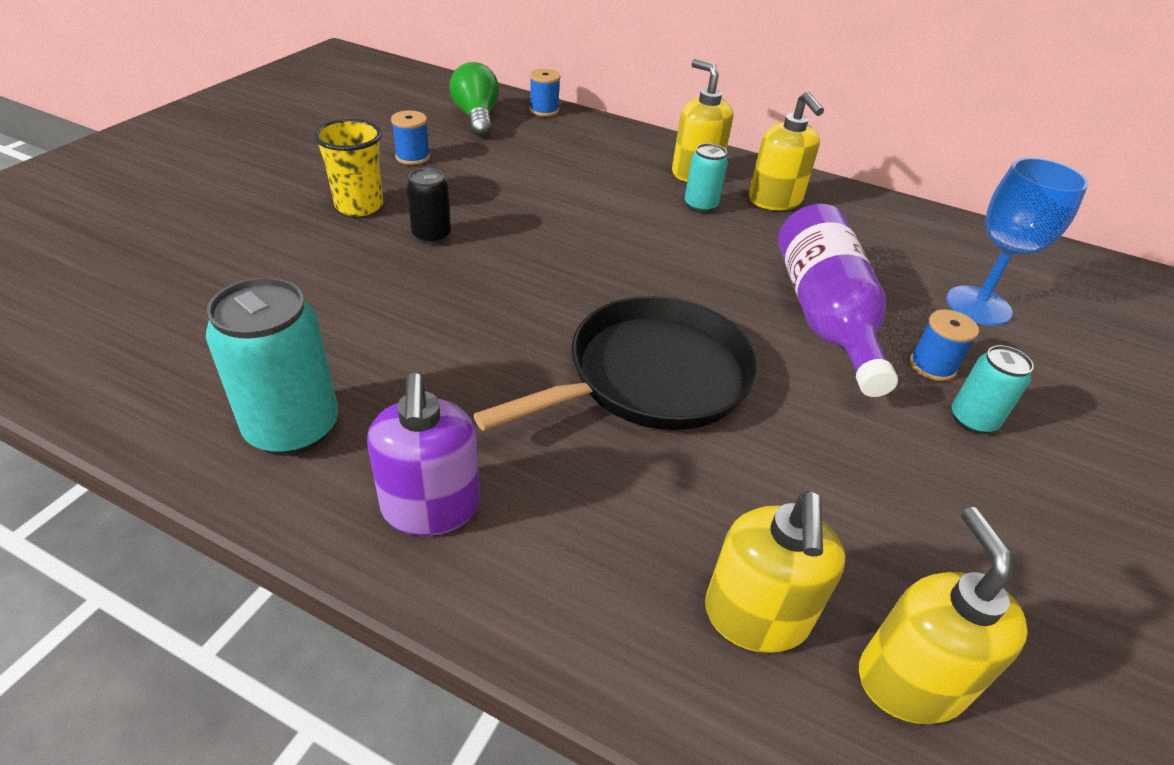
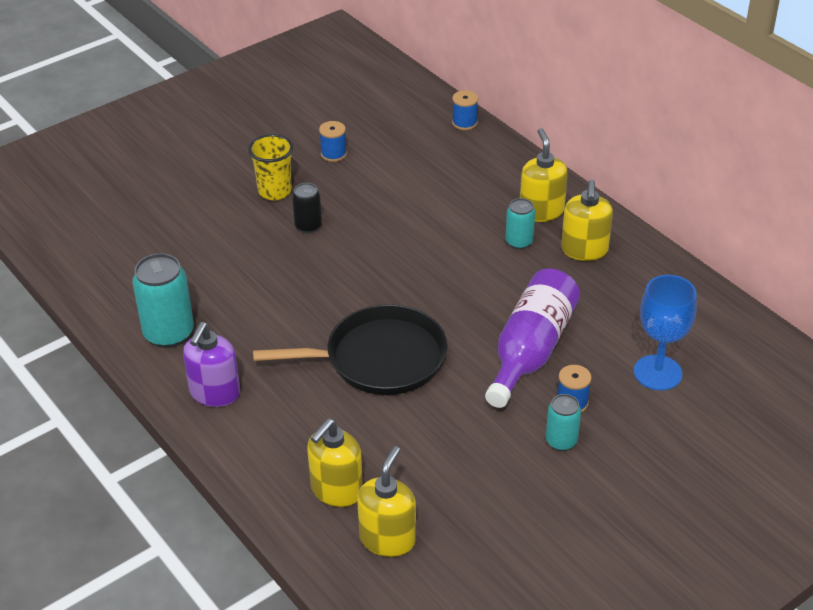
camera: 30 degrees right, 0 degrees up
(476, 118) = (404, 122): green light bulb -> none

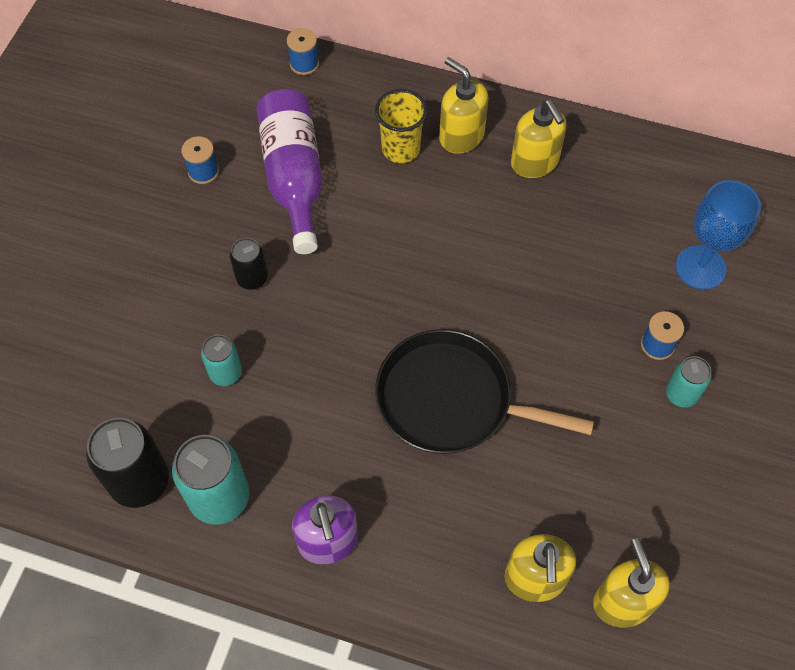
camera: 35 degrees left, 20 degrees up
(128, 300) = (140, 481): none -> black can
(275, 191) = (181, 252): yellow cup -> yellow cup (401, 149)
(379, 358) = (451, 400): black pan -> black pan turned 120 degrees counterclockwise
(519, 242) = (469, 185): turquoise can -> turquoise can (225, 373)
(531, 350) = (577, 306): purple bottle -> purple bottle (294, 177)

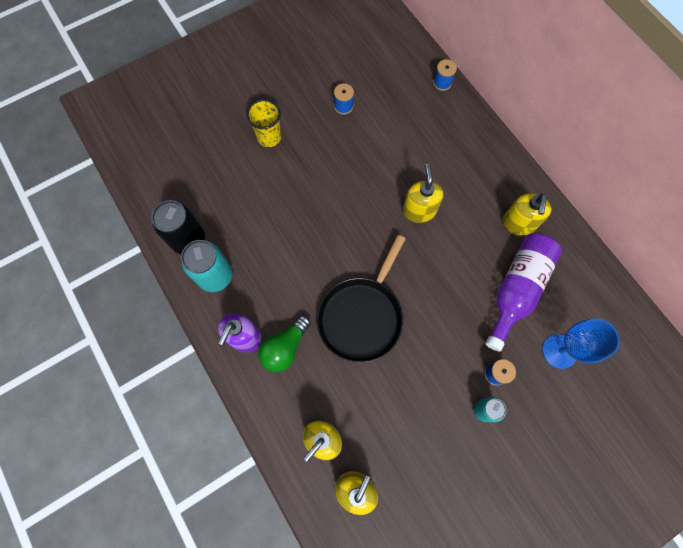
camera: 40 degrees right, 10 degrees up
(225, 373) = (268, 217): turquoise can -> none
(252, 278) = (320, 179): black can -> none
(294, 177) = (385, 141): purple bottle -> purple bottle (516, 289)
(391, 512) = (285, 348): none -> green light bulb
(401, 149) = (452, 164): yellow cup -> yellow cup (269, 137)
(451, 400) = (362, 316): black pan -> black pan turned 120 degrees counterclockwise
(461, 136) = (490, 180): yellow soap dispenser -> yellow soap dispenser (419, 210)

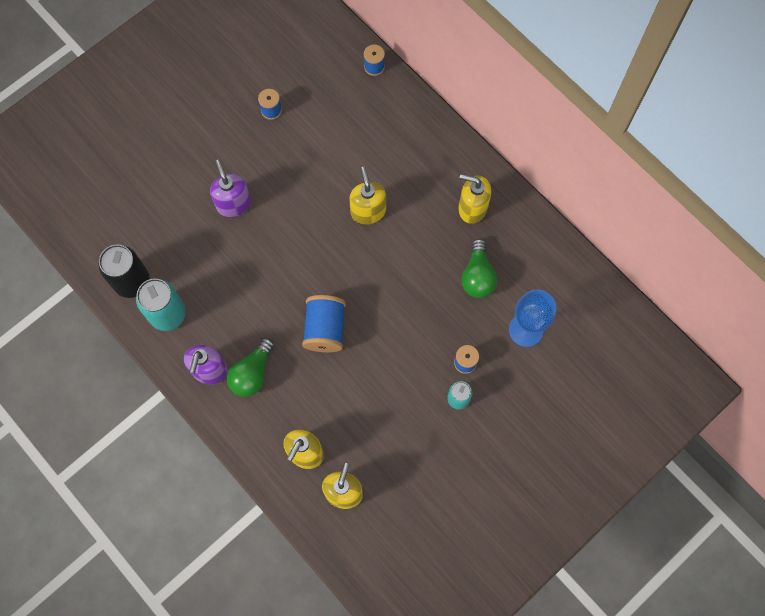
camera: 10 degrees left, 0 degrees up
(269, 137) = (196, 157): yellow cup -> none
(295, 184) = (233, 204): none -> purple soap dispenser
(362, 316) = (325, 329): black pan -> blue spool
(516, 289) = (477, 276): purple bottle -> green light bulb
(518, 223) = (472, 208): yellow soap dispenser -> yellow soap dispenser turned 105 degrees clockwise

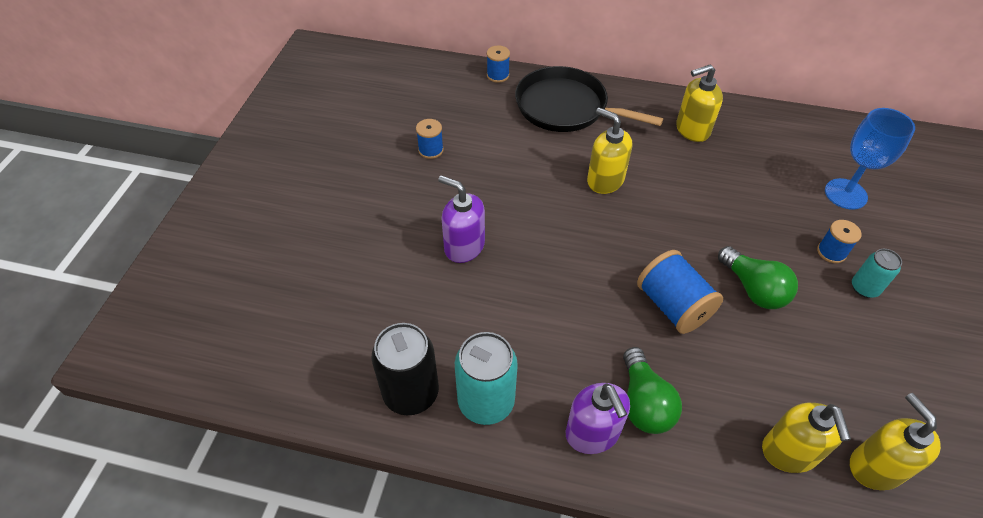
camera: 35 degrees left, 20 degrees down
(398, 130) = (566, 107): none -> black pan
(477, 276) = (757, 176): green light bulb -> green light bulb (753, 289)

